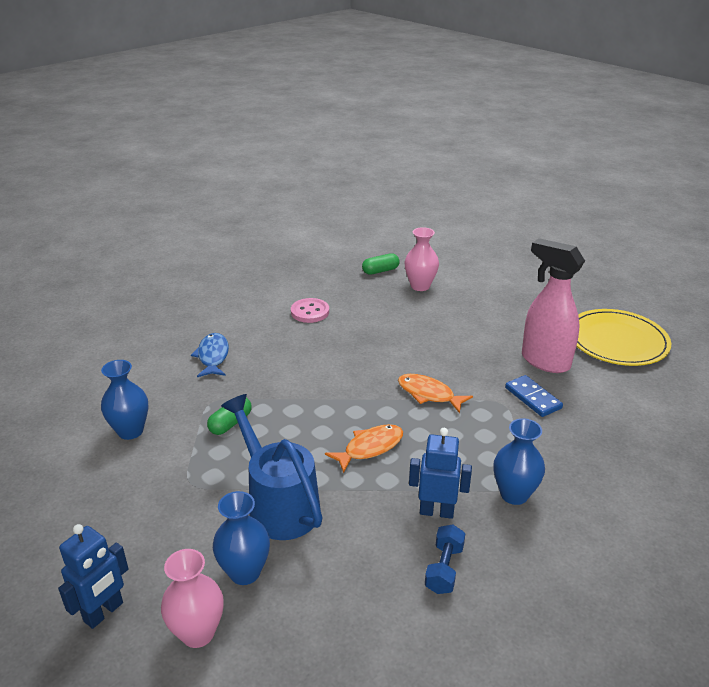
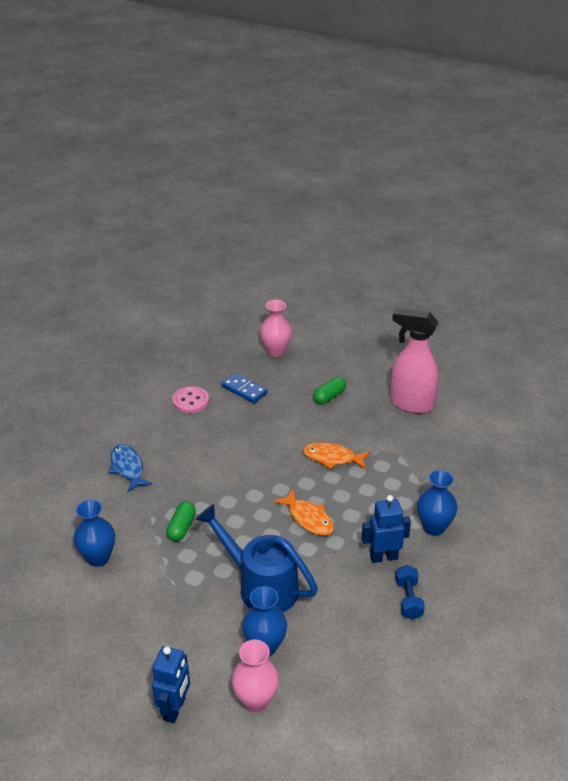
camera: 20 degrees left, 5 degrees up
(370, 448) = (308, 518): orange fish -> orange fish turned 105 degrees clockwise
(380, 271) = (232, 342): green capsule -> green capsule (329, 397)
(533, 398) = (415, 440): blue domino -> blue domino (244, 390)
(617, 341) = (460, 370): yellow plate -> none

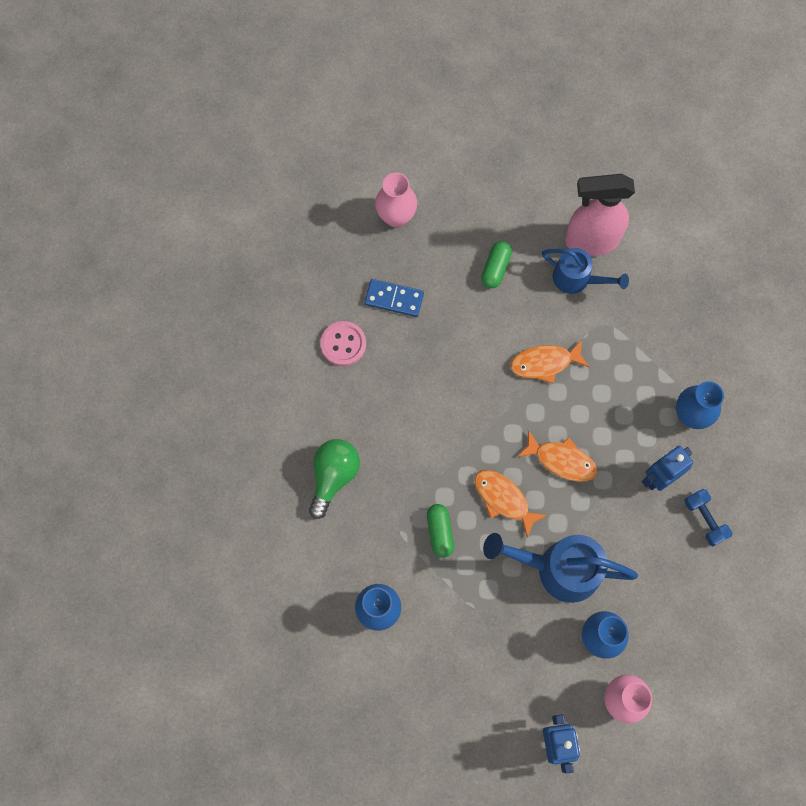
camera: 25 degrees left, 35 degrees up
(128, 468) = (333, 476): blue fish -> green light bulb
(246, 525) = (503, 499): none -> orange fish
(387, 420) = (577, 279): none -> blue watering can

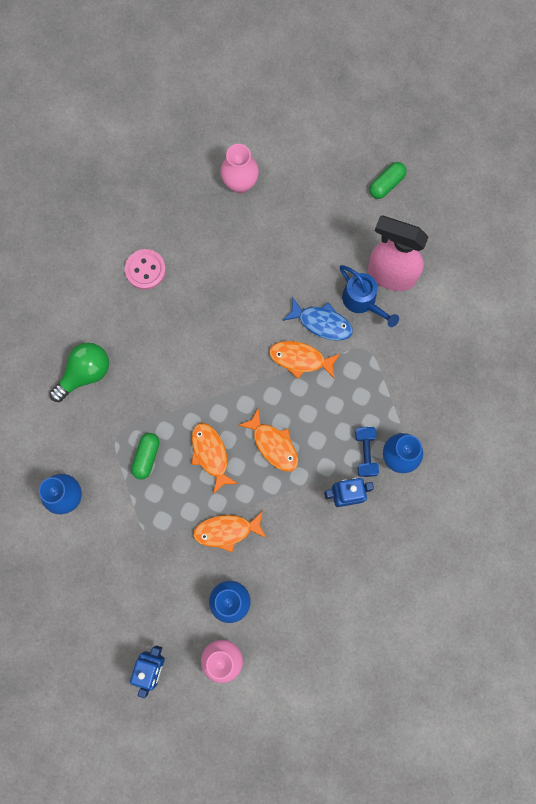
camera: 25 degrees right, 5 degrees up
(394, 299) = (204, 251): blue domino -> none
(495, 268) = (300, 262): green capsule -> green capsule (386, 184)
(547, 318) = (322, 323): none -> blue fish
(559, 569) = (226, 531): blue watering can -> orange fish
(705, 519) = (366, 547): blue dumbbell -> blue dumbbell (365, 453)

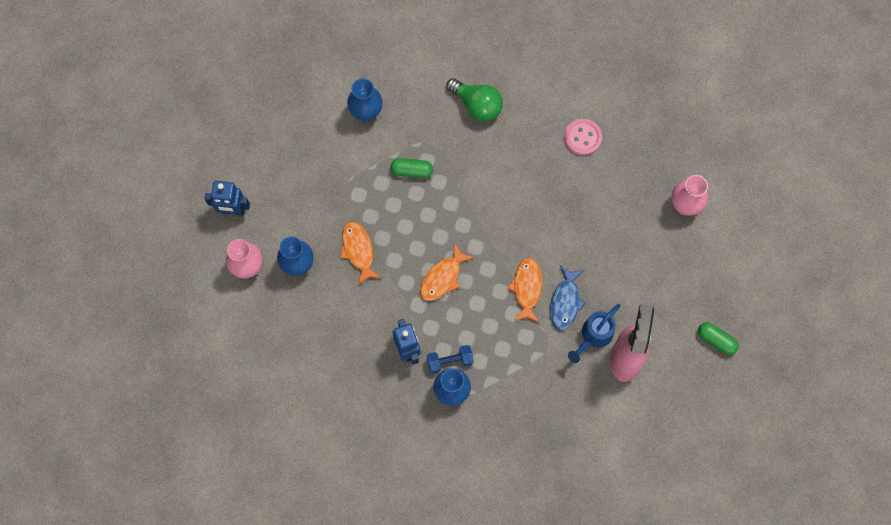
camera: 80 degrees right, 5 degrees down
(210, 454) = (424, 225): orange fish -> none

